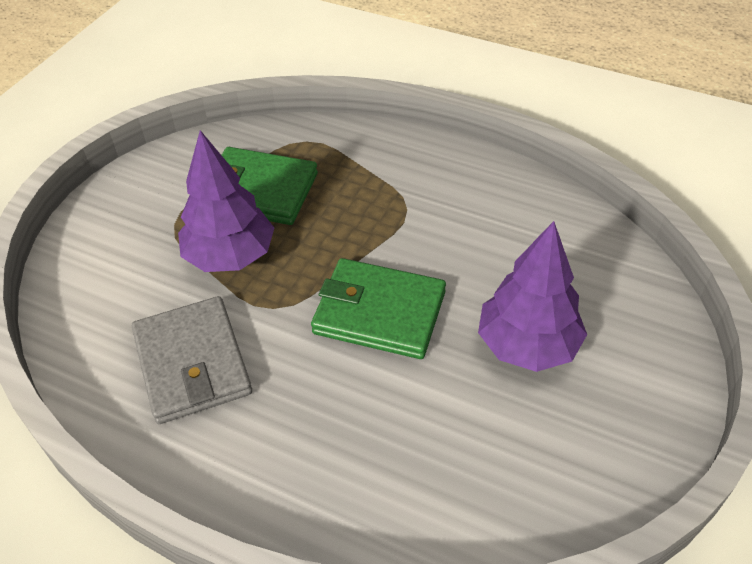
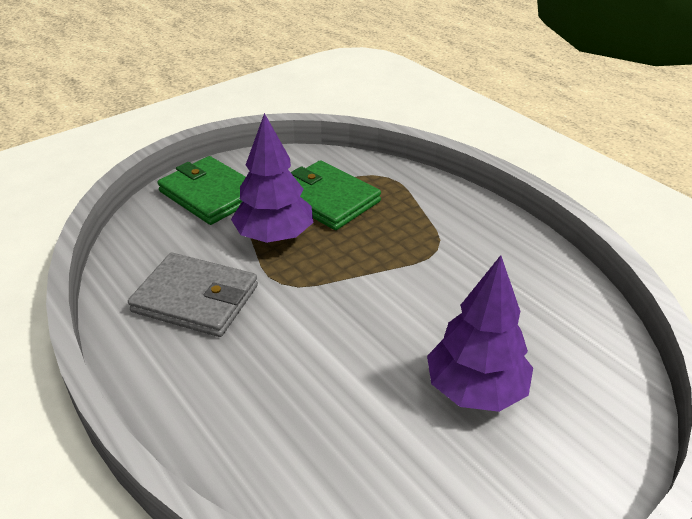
camera: 25 degrees right, 10 degrees down
(192, 363) = (195, 299): grey wallet -> grey wallet turned 75 degrees counterclockwise
(379, 312) = (362, 316): green wallet -> green wallet (210, 194)

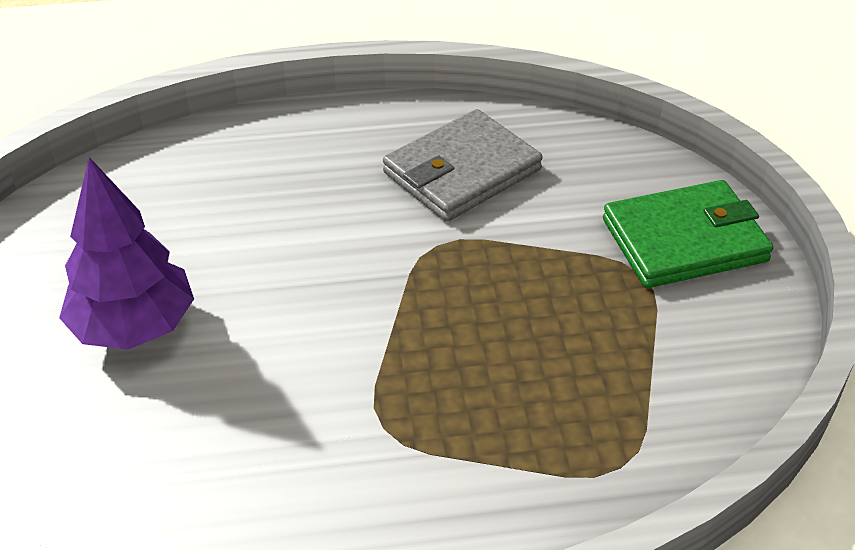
camera: 120 degrees right, 5 degrees up
(274, 237) = (536, 269): purple tree -> none
(327, 199) = (595, 358): green wallet -> none

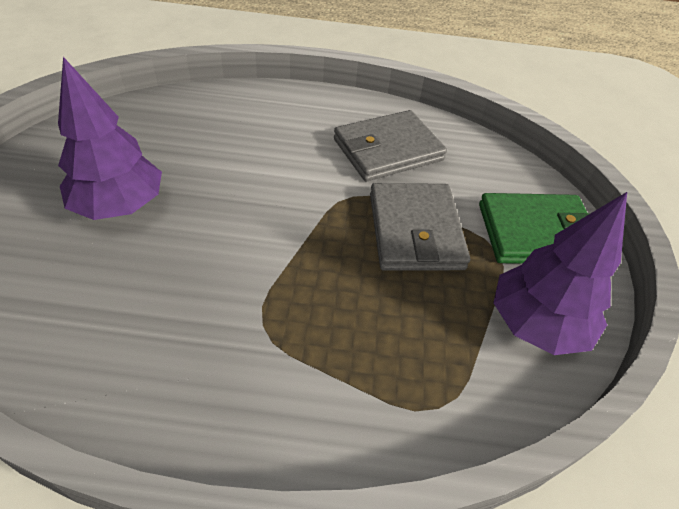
camera: 10 degrees right, 5 degrees up
(531, 272) = (415, 230): none -> grey wallet
(709, 350) = (536, 324): none -> purple tree

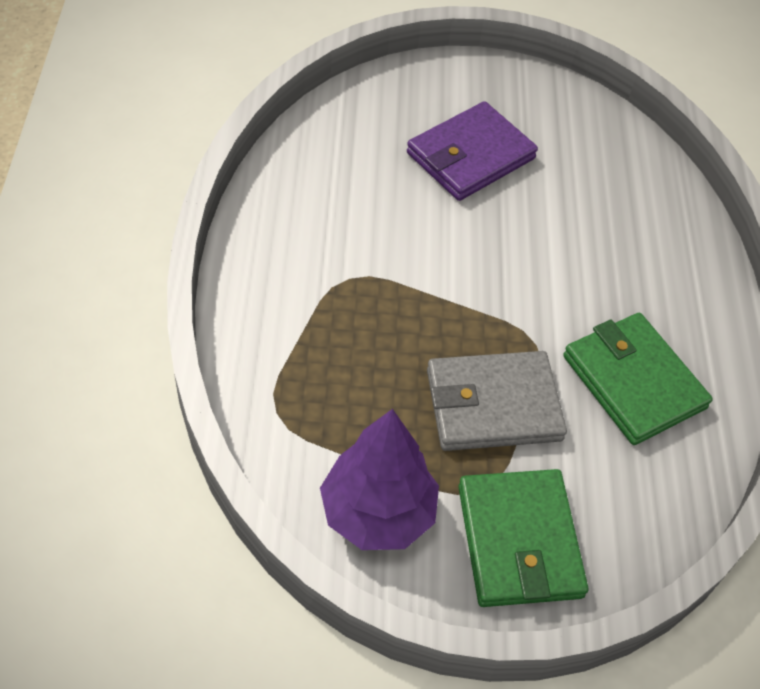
camera: 85 degrees right, 5 degrees up
(120, 206) = (470, 156): purple tree -> purple wallet
(388, 150) = (634, 382): grey wallet -> green wallet

